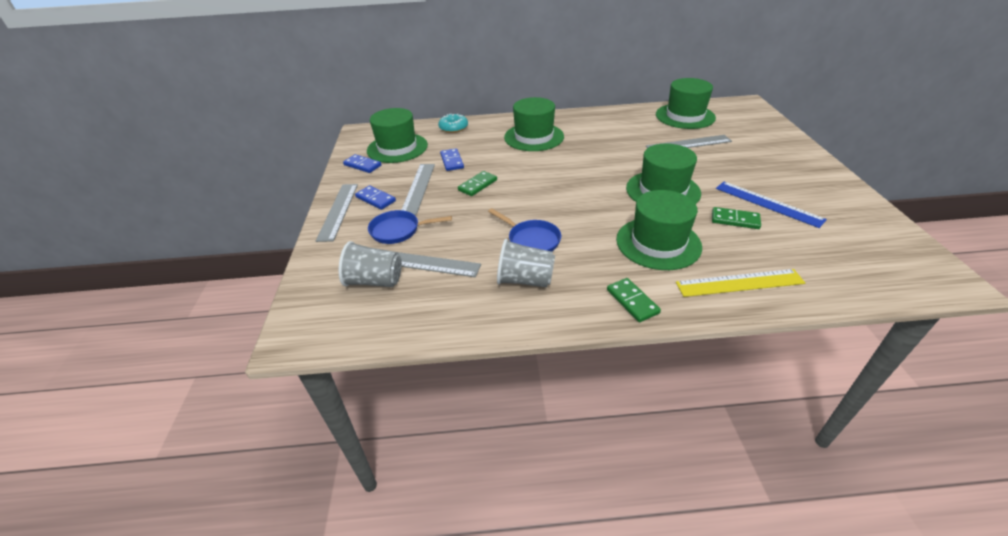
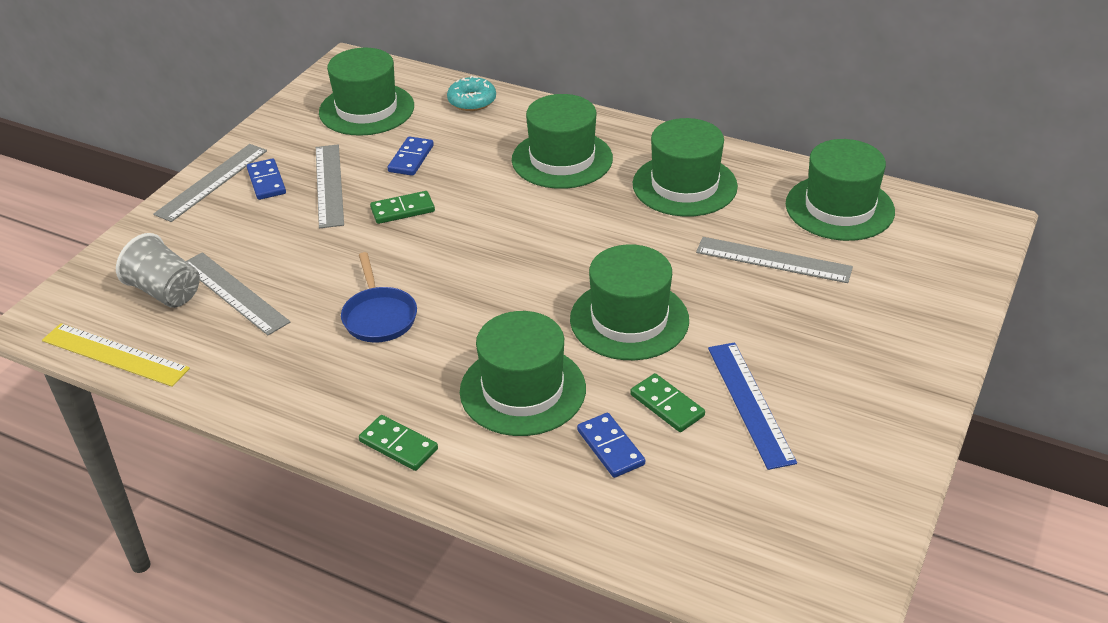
camera: 30 degrees right, 0 degrees up
(362, 165) = (299, 122): blue domino -> blue domino (610, 447)
(398, 230) = (249, 237): blue pan -> none
(418, 188) = (329, 185): grey ruler -> grey ruler turned 45 degrees counterclockwise
(525, 280) = (315, 364): grey cup -> none
(607, 129) = (684, 185): none -> green hat
(632, 301) = (398, 445): green domino -> green domino turned 60 degrees counterclockwise
(739, 283) = (551, 486): yellow ruler -> yellow ruler (114, 355)

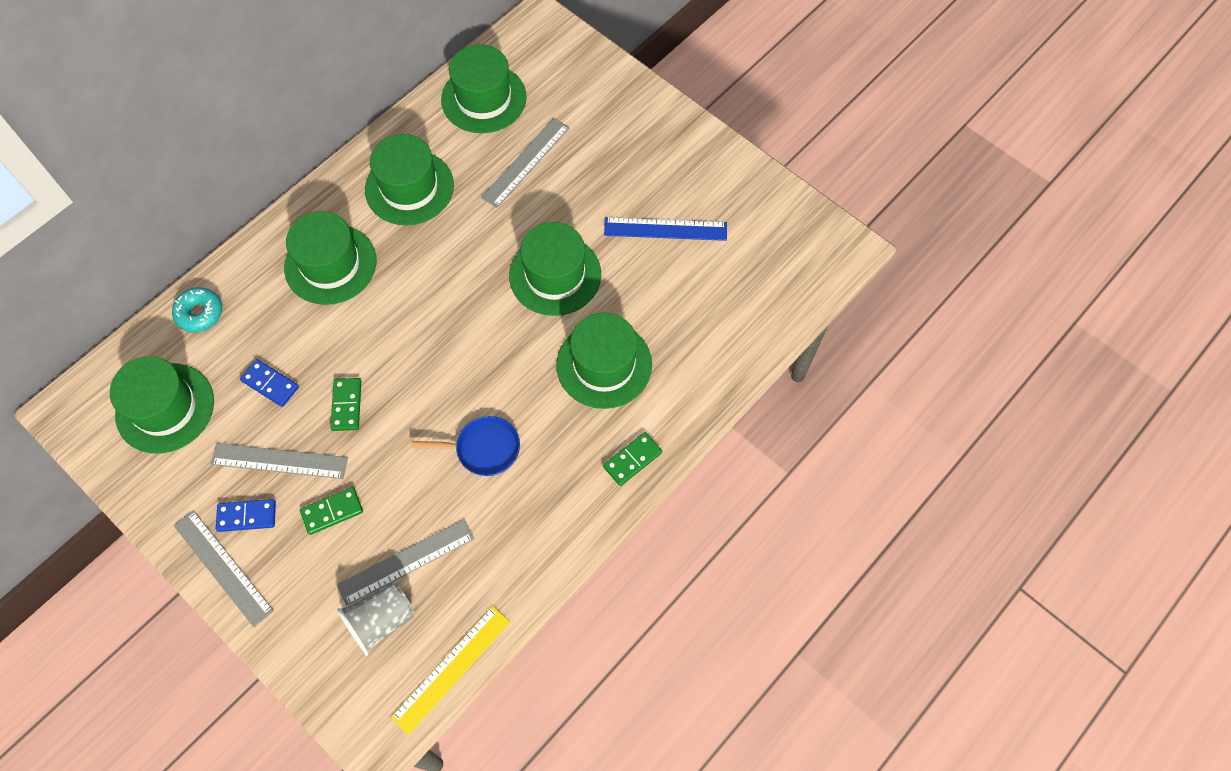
camera: 75 degrees left, 25 degrees up
(610, 447) = (678, 324): blue domino -> none
(667, 405) = (650, 278): green domino -> green domino (332, 512)

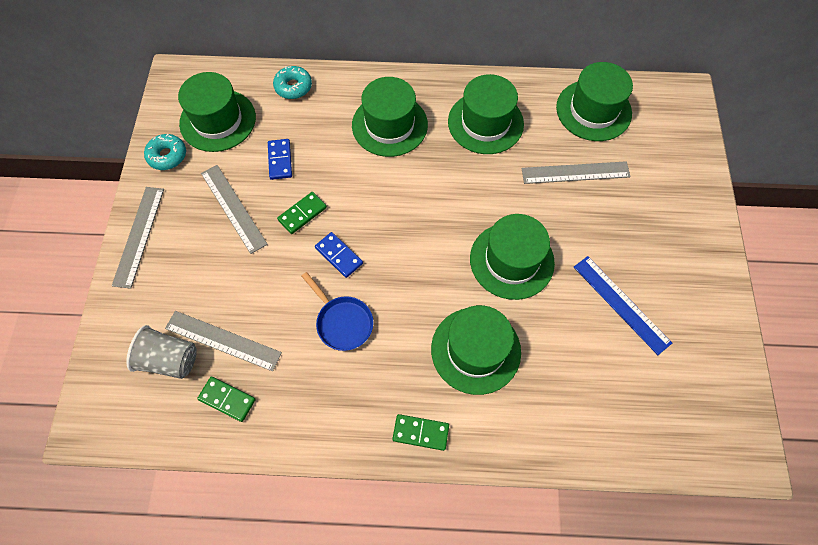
camera: 50 degrees right, 0 degrees up
(157, 482) = (167, 156): none -> turquoise donut
(247, 516) = (182, 221): blue domino -> blue domino (339, 256)
(332, 512) = (223, 266): green domino -> green domino (227, 399)
(451, 669) = (167, 435): yellow ruler -> none

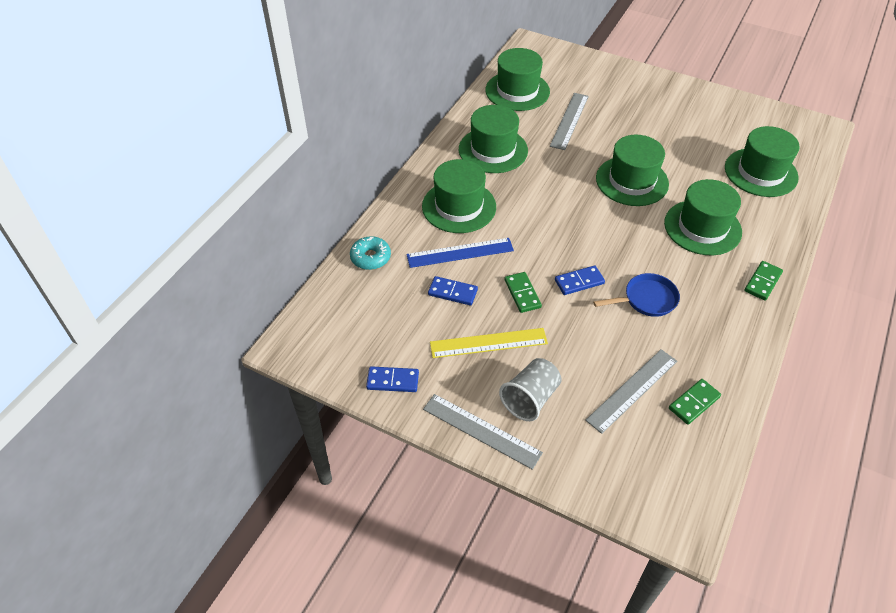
camera: 65 degrees left, 15 degrees down
(167, 156) = (392, 381): turquoise donut -> blue domino
(170, 359) = (637, 438): grey cup -> grey cup (530, 398)
(218, 120) = (373, 327): green hat -> green hat (760, 172)
(233, 208) = (488, 343): grey ruler -> yellow ruler
(621, 304) = (692, 140): blue ruler -> blue ruler (460, 253)

